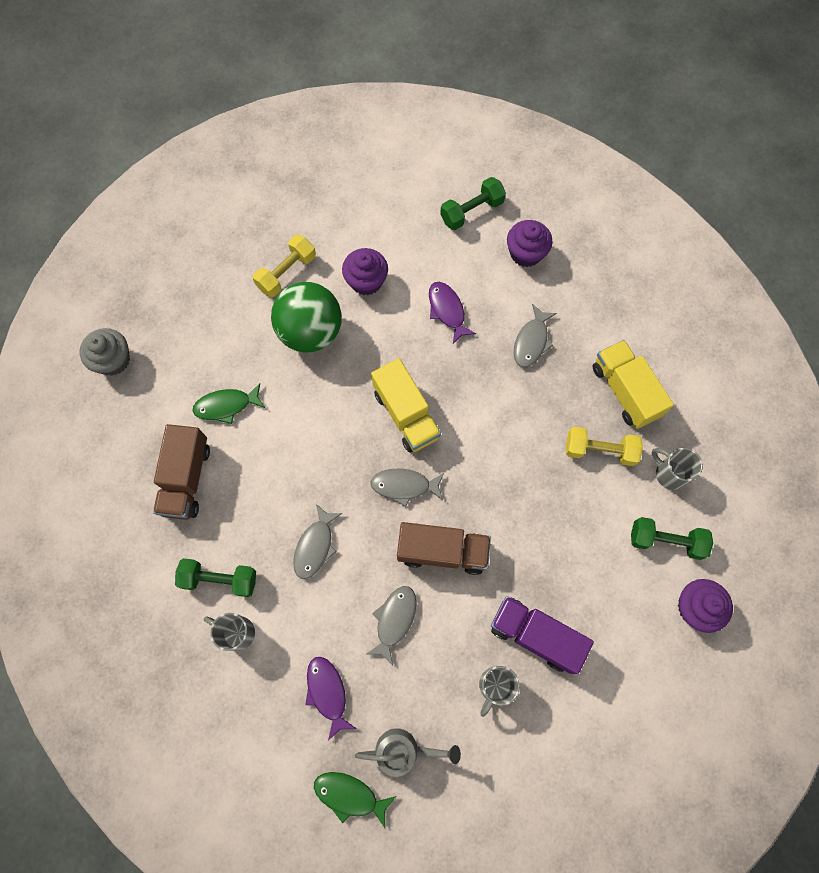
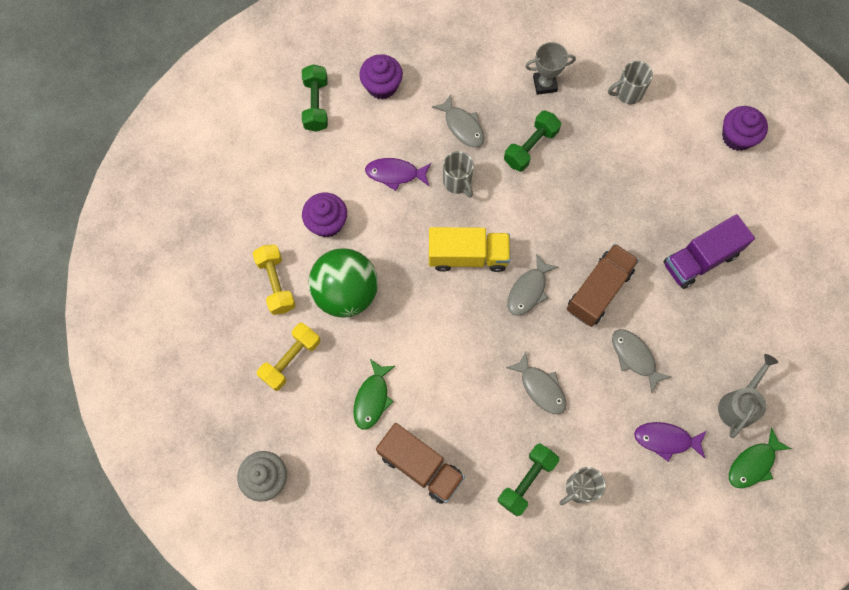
camera: 60 degrees left, 0 degrees up
(494, 686) = (723, 310): grey mug -> grey mug (457, 182)
(599, 450) = (582, 130): yellow dumbbell -> yellow dumbbell (291, 360)
(625, 391) = (545, 84): yellow truck -> grey trophy
(666, 541) = (677, 127): green dumbbell -> green dumbbell (530, 147)

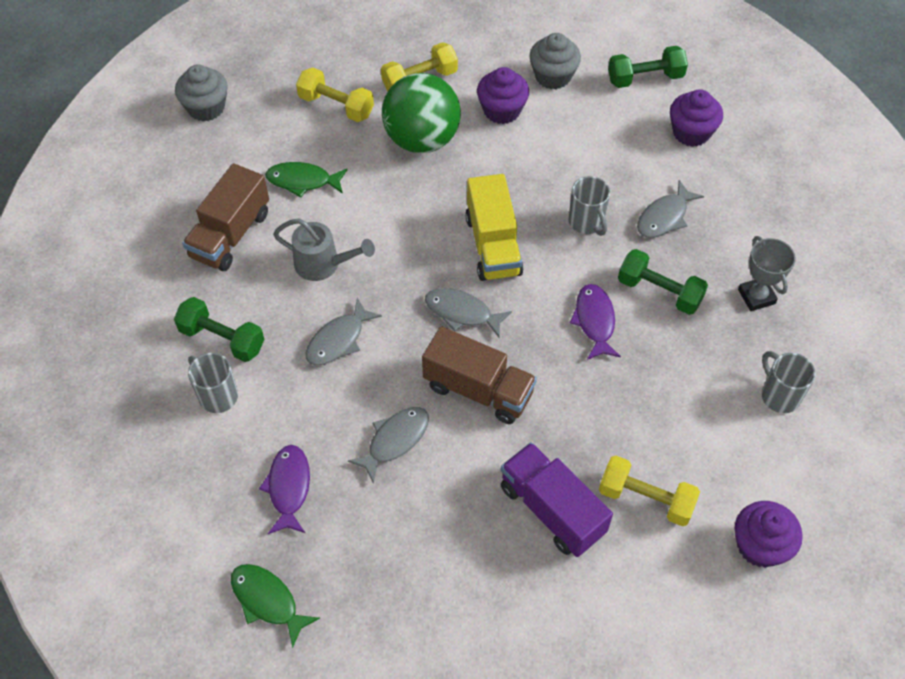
camera: 80 degrees right, 15 degrees down
(297, 174) = (553, 76): none -> grey cupcake
(395, 174) = (580, 161): purple fish -> purple fish (594, 321)
(457, 182) = (587, 222): grey mug -> grey mug turned 75 degrees counterclockwise
(698, 197) = (645, 499): none -> yellow dumbbell
(739, 404) = (349, 577): grey watering can -> grey watering can (324, 264)

